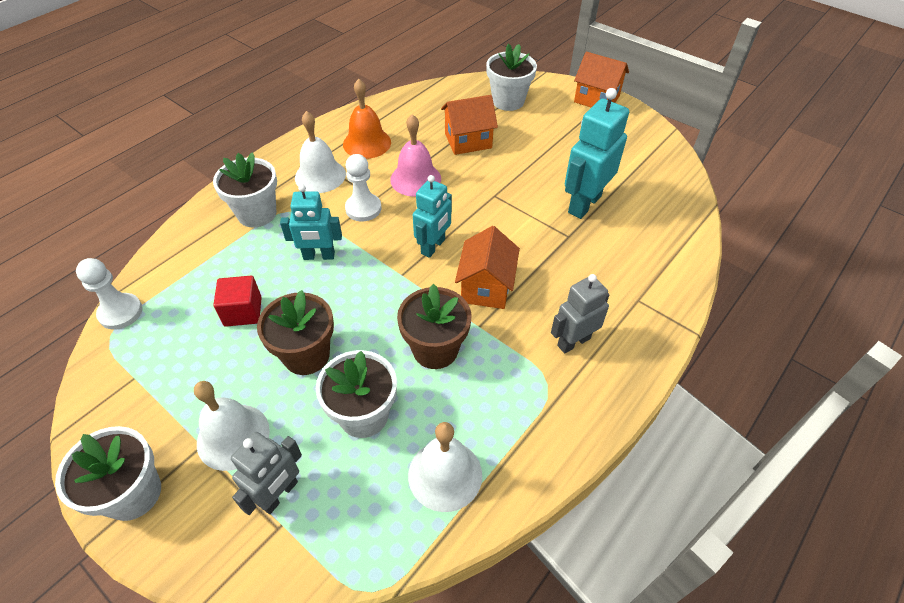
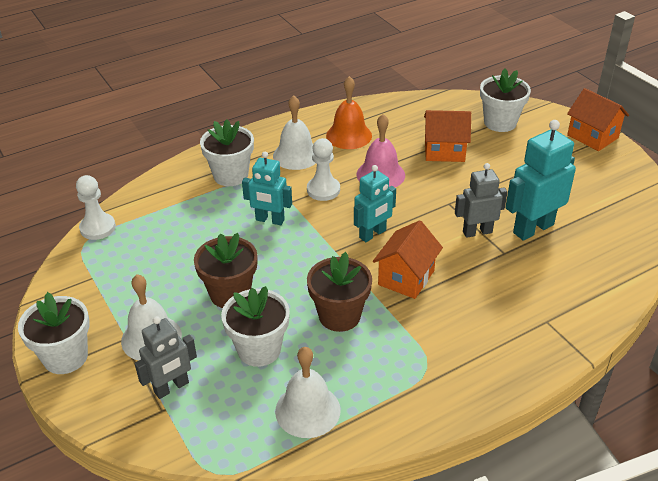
camera: 20 degrees right, 10 degrees down
(243, 311) = (191, 249): red cube -> none
(573, 341) = (467, 340): grey robot -> grey robot (477, 232)

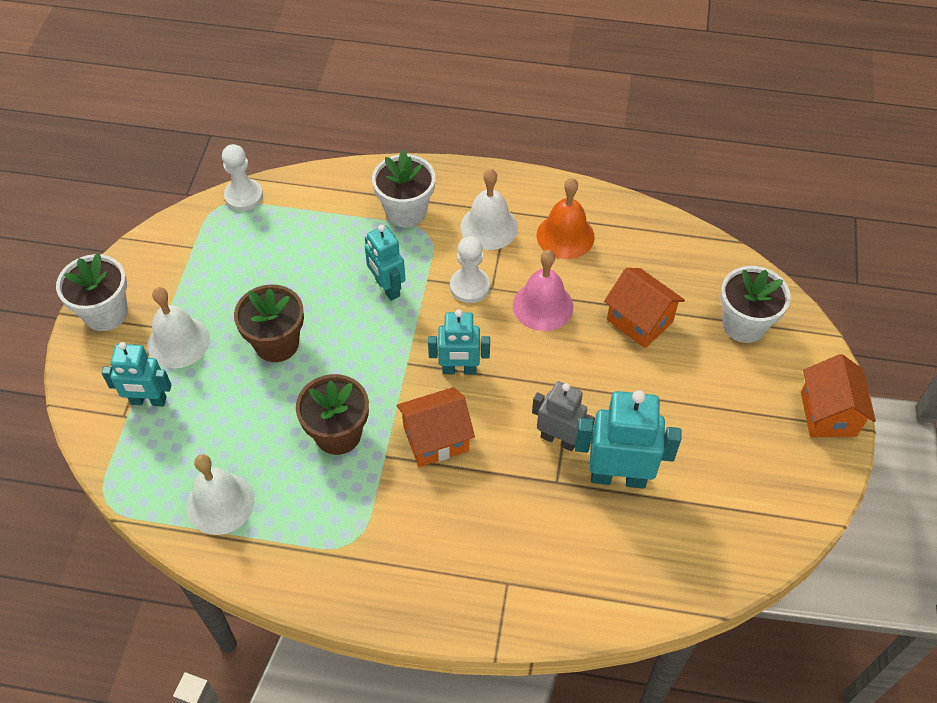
camera: 40 degrees right, 15 degrees up
(171, 387) = (148, 401): grey robot -> turquoise robot
(259, 349) = (243, 417): white flower pot -> none

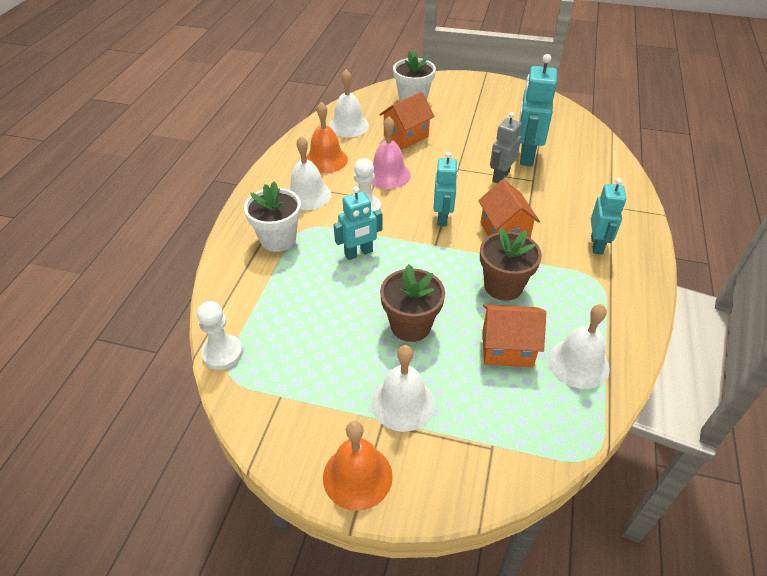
camera: 85 degrees left, 10 degrees down
(105, 313) = (357, 476): white flower pot -> orange bell
(148, 401) = (473, 426): turquoise robot -> turquoise robot (597, 245)
(652, 251) = (348, 126): none -> white bell
(828, 414) = (477, 82): orange house -> orange house (507, 348)

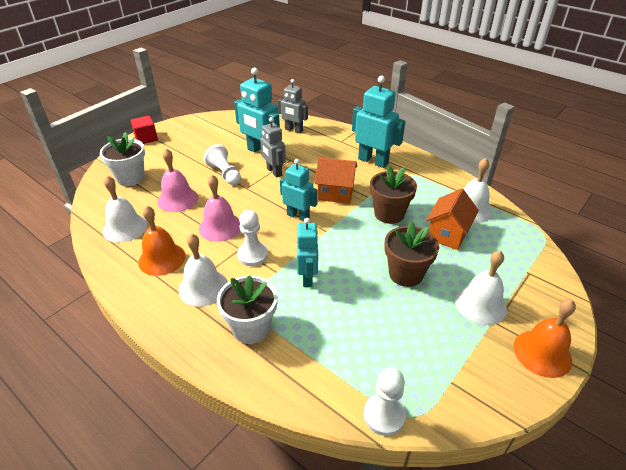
camera: 65 degrees left, 5 degrees down
(406, 136) = (177, 199): orange house -> pink bell
(467, 147) = (225, 174): none -> white pawn
(477, 82) = (146, 138): none -> red cube
(593, 163) = (293, 130): none -> grey robot
(597, 245) = (373, 161): turquoise robot -> turquoise robot, size x1.52

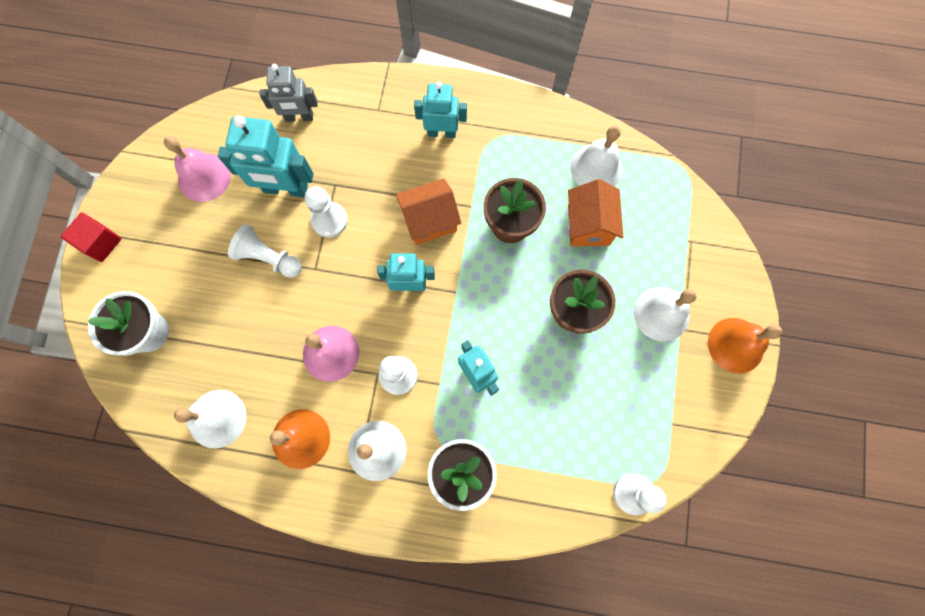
camera: 30 degrees left, 35 degrees up
(177, 199) = (243, 336): pink bell -> pink bell (204, 177)
(274, 172) = (329, 220): grey robot -> white pawn
(373, 161) = (442, 132): turquoise robot -> turquoise robot, size x0.66

